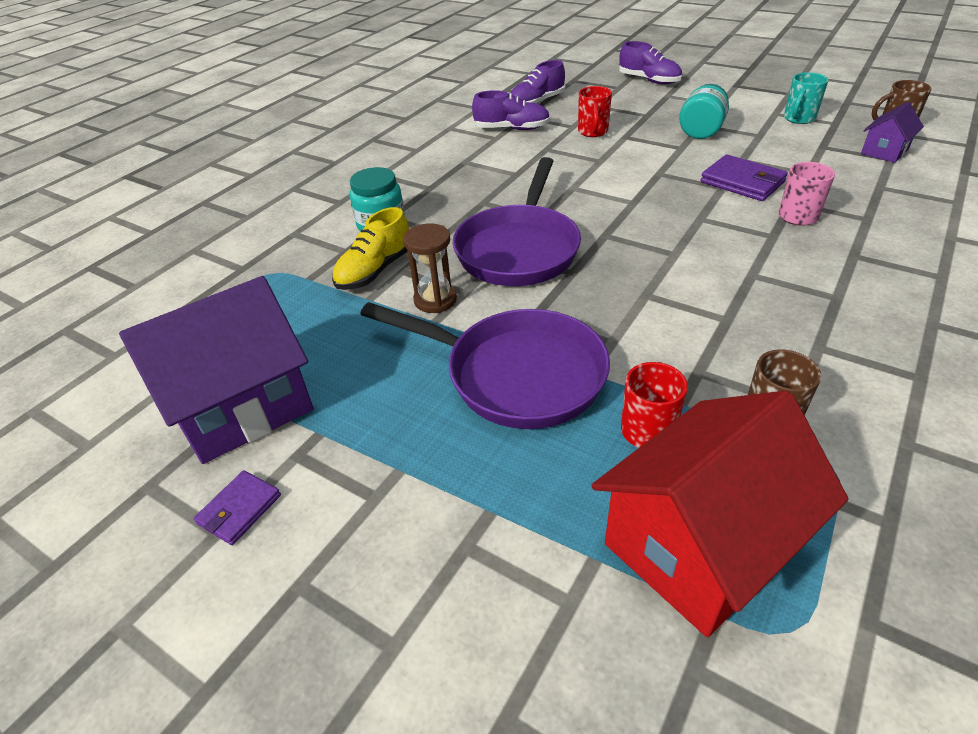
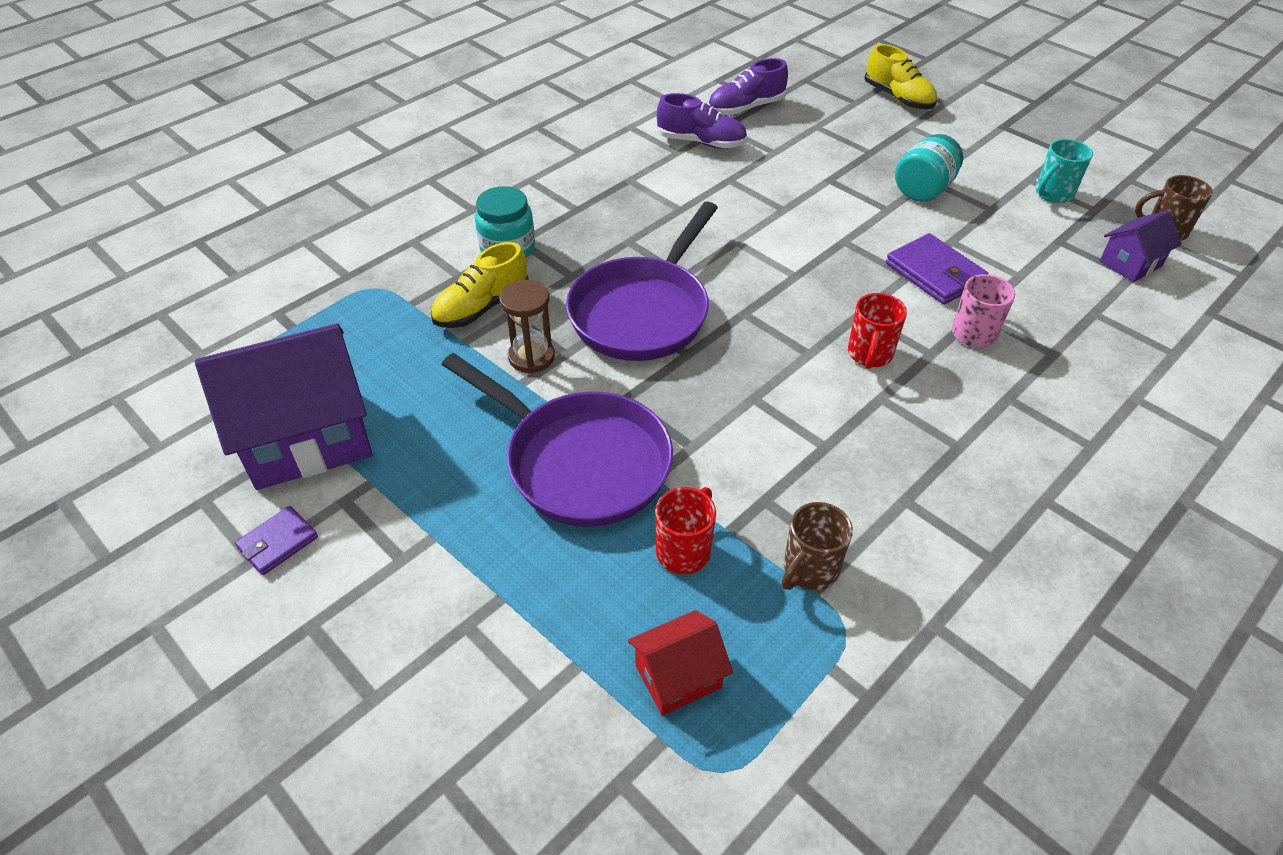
camera: 10 degrees right, 5 degrees up
(593, 132) = (794, 166): red mug -> red mug (869, 355)
(649, 80) = (898, 98): purple shoe -> yellow shoe
(699, 545) = (678, 676): red house -> red house, size x0.49

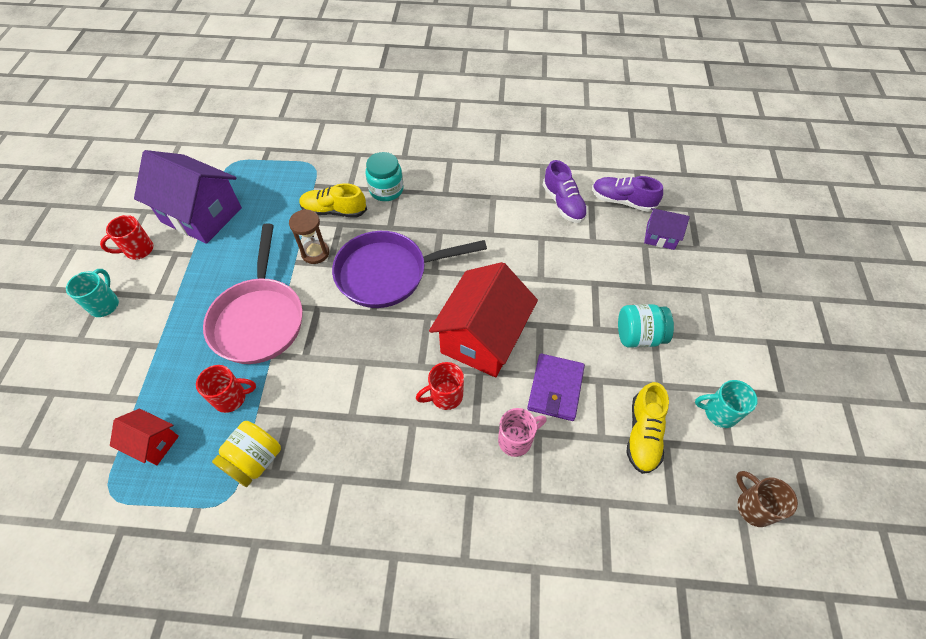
camera: 50 degrees right, 10 degrees up
(278, 543) = (138, 250): purple wallet -> red mug
(339, 632) = (105, 304): none -> turquoise mug
(579, 461) = (259, 319): purple pan -> pink pan
(809, 570) = (255, 460): brown mug -> yellow jar
(819, 288) = (482, 338): none -> red house
(898, 98) = (730, 266): yellow shoe -> yellow shoe (643, 434)
(1130, 263) = (686, 501): purple house -> purple house (660, 236)

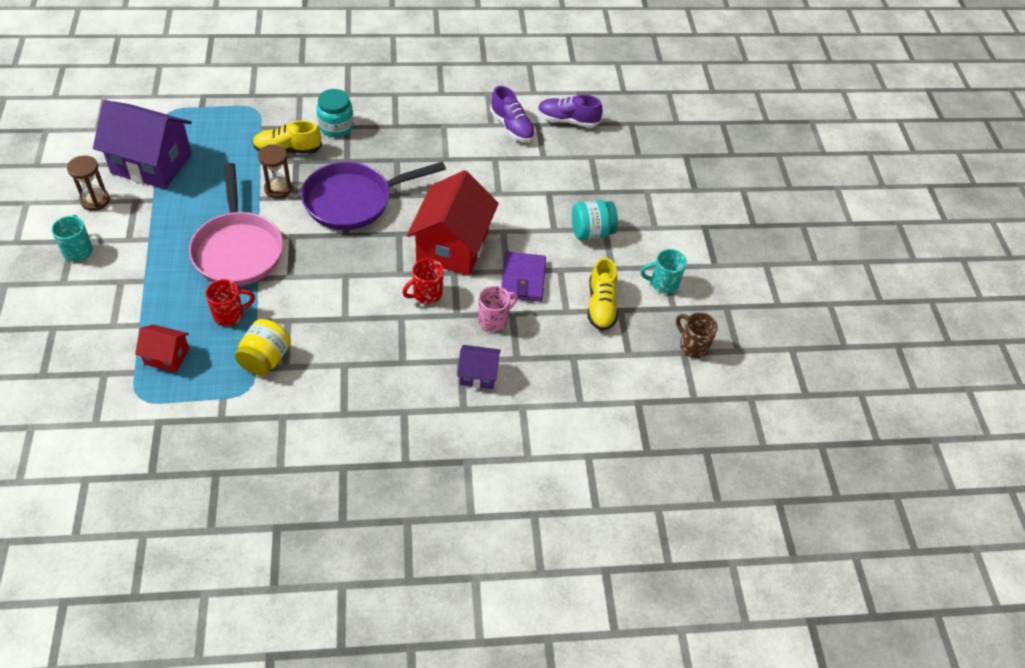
camera: 15 degrees left, 5 degrees down
(138, 250) = (95, 201): red mug -> brown hourglass
(660, 236) = (605, 149): purple house -> purple house (478, 374)

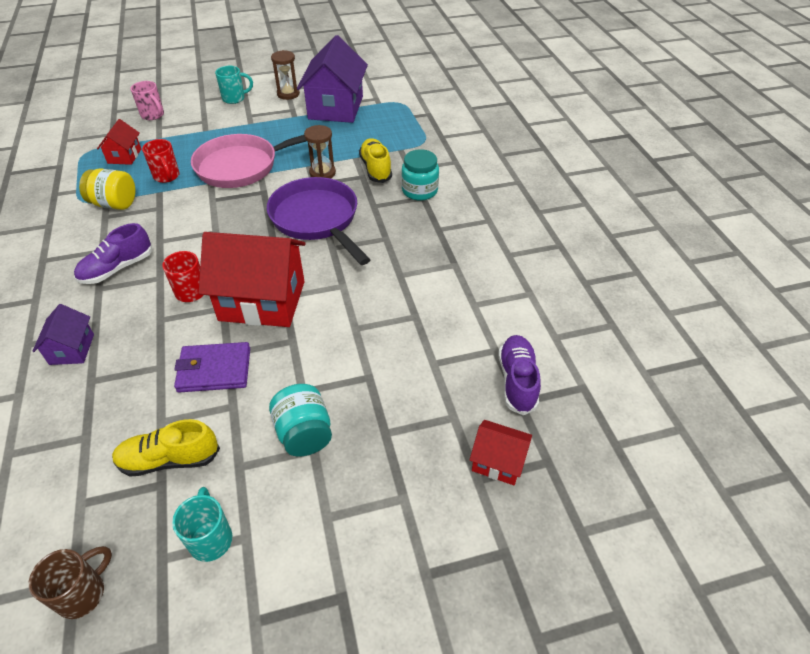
camera: 85 degrees right, 5 degrees down
(494, 320) = (150, 352): pink mug -> pink mug (153, 115)
(512, 126) = (479, 324): purple shoe -> purple shoe (117, 268)
(628, 144) = (498, 461): none -> red house

